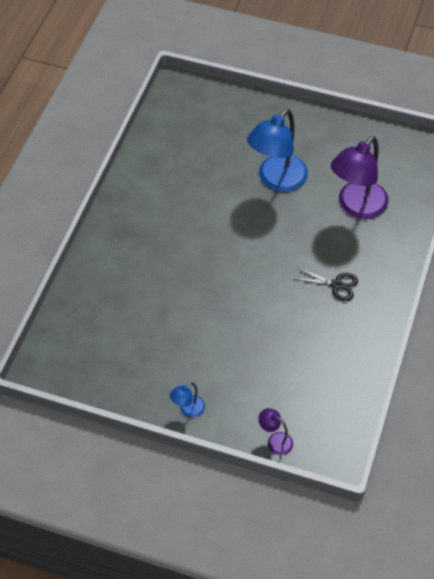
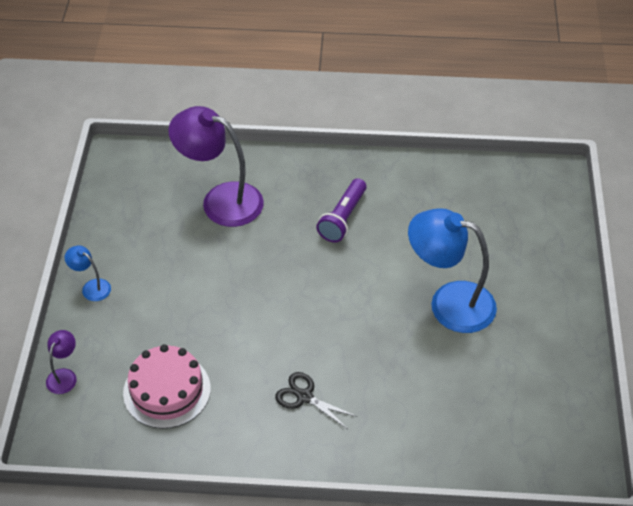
camera: 75 degrees right, 5 degrees down
(173, 223) = (343, 218): none -> purple flashlight
(308, 371) = (167, 390): none -> pink cake
(336, 285) = (304, 397): black scissors -> black scissors turned 120 degrees clockwise
(356, 207) = (440, 397): purple lamp -> purple lamp (221, 200)

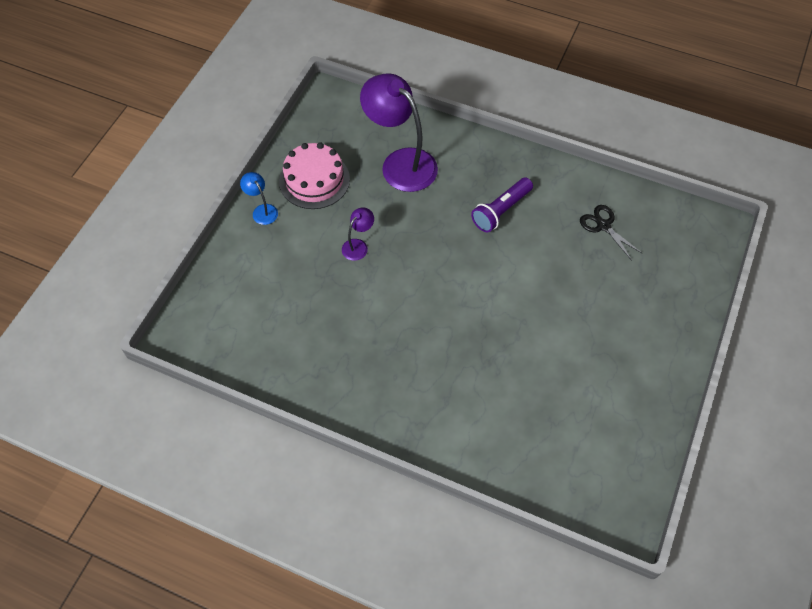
camera: 20 degrees right, 10 degrees up
(64, 375) = (210, 283): purple lamp -> purple lamp (358, 245)
(167, 390) = (288, 323): pink cake -> pink cake (314, 180)
(304, 397) = (401, 367): black scissors -> black scissors (603, 226)
(449, 303) = (565, 320): blue lamp -> none

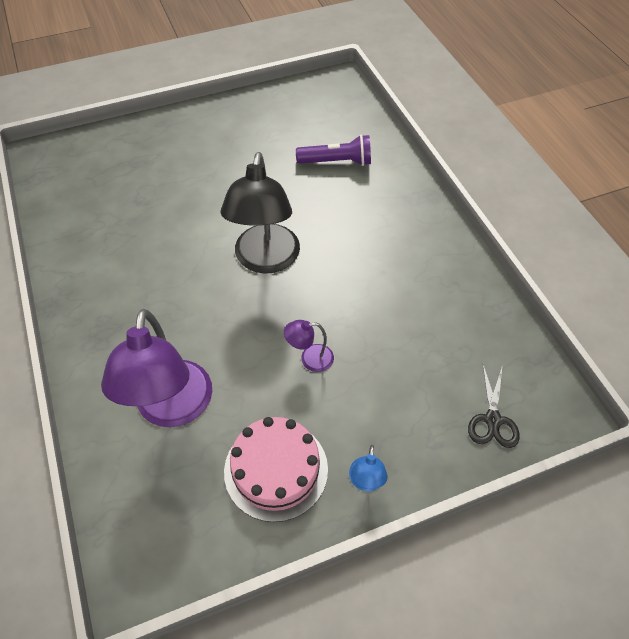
camera: 135 degrees left, 5 degrees down
(459, 283) = (265, 260): none -> black lamp
(501, 211) = (156, 286): purple flashlight -> purple flashlight (337, 162)
(603, 226) = (105, 213): black scissors -> black scissors (493, 420)

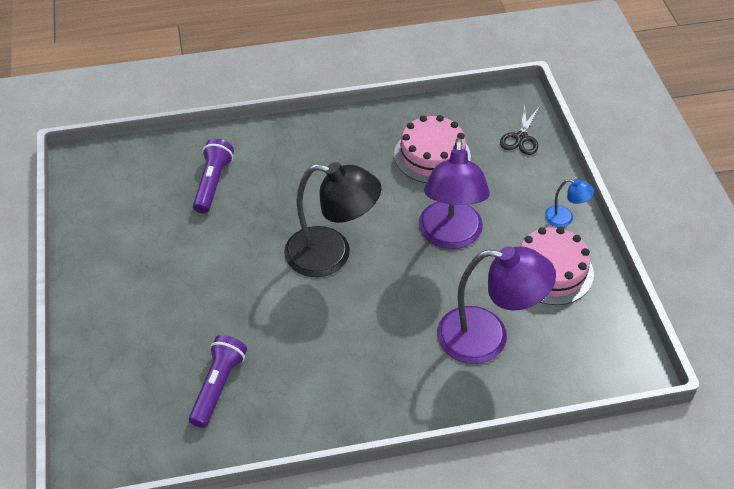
camera: 80 degrees left, 5 degrees down
(110, 208) = (218, 386): none -> purple flashlight
(310, 359) = (450, 236): purple lamp -> purple lamp, size x2.24
(429, 327) = (432, 155): none -> pink cake
(493, 420) = (521, 138): black scissors -> black scissors turned 90 degrees clockwise

